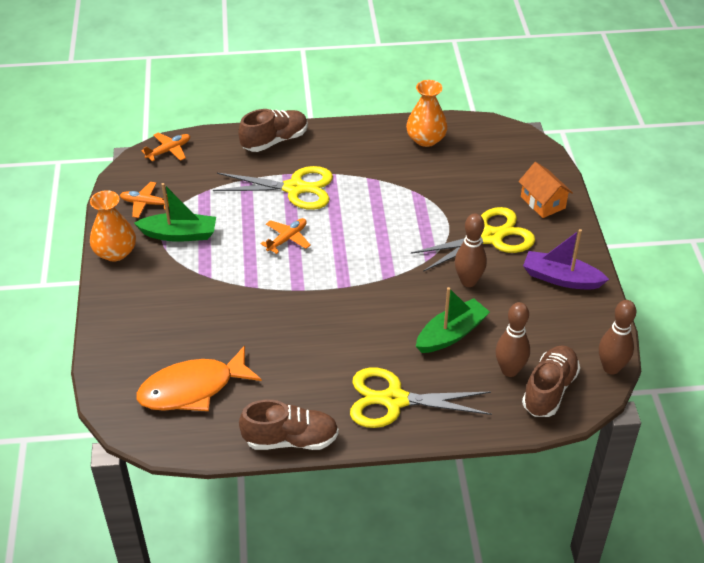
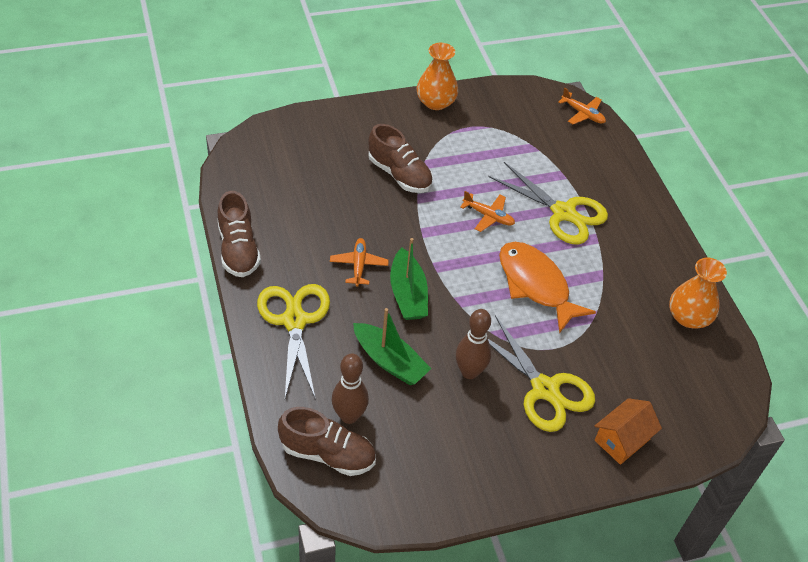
camera: 75 degrees right, 5 degrees up
(146, 203) = (504, 111): orange plane -> orange plane (359, 265)
(179, 234) = (471, 139): green boat -> green boat (408, 294)
(192, 389) = (286, 177): orange fish -> orange fish (535, 285)
(275, 141) = (630, 188): brown shoe -> brown shoe (399, 174)
(295, 188) = (563, 213): yellow scissors -> yellow scissors turned 45 degrees counterclockwise
(561, 278) = (498, 462): purple boat -> none
(611, 368) = (370, 515): brown bowling pin -> none

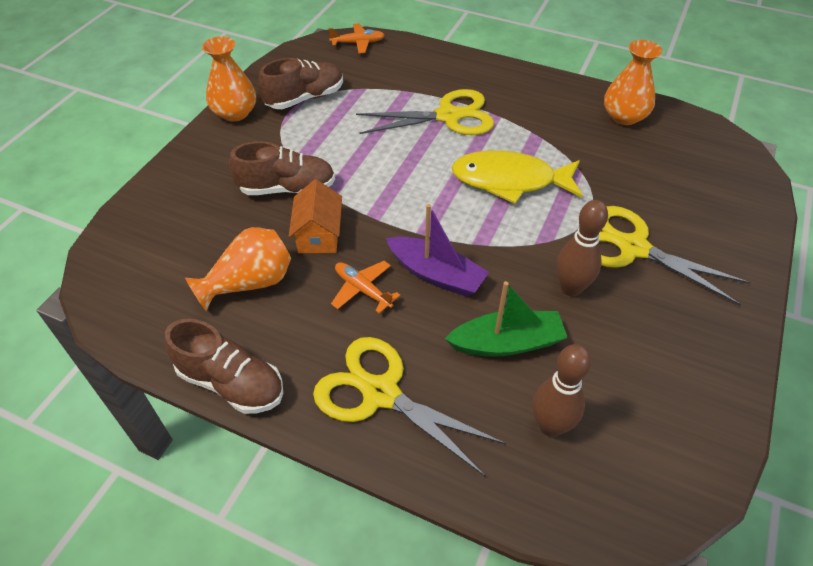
camera: 45 degrees left, 0 degrees up
(310, 210) = (250, 283): none -> orange vase
(328, 454) = (588, 481): brown shoe -> brown shoe (305, 98)
(408, 294) = (436, 274): green boat -> purple boat
(488, 216) = (403, 162): orange plane -> none
(535, 285) = (509, 180): orange fish -> yellow fish
(545, 389) = (632, 248): yellow scissors -> yellow scissors turned 150 degrees counterclockwise
(622, 440) = (725, 233): orange house -> orange house (319, 235)

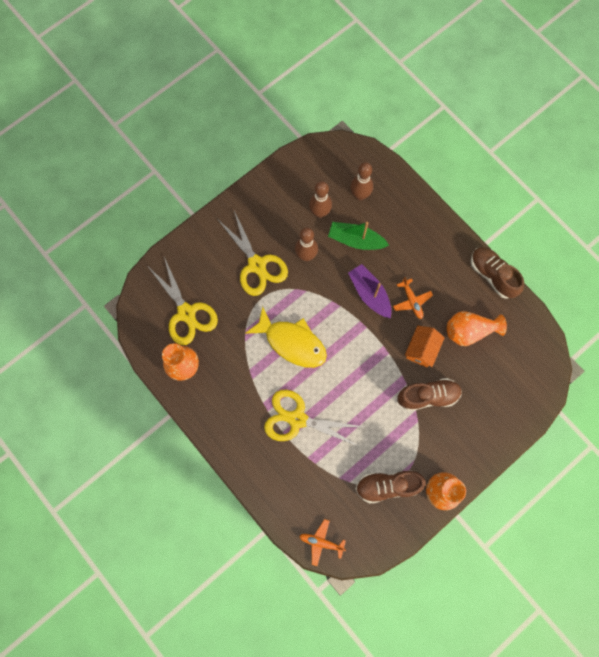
camera: 155 degrees left, 25 degrees up
(287, 188) = (428, 396): brown shoe -> brown shoe turned 150 degrees clockwise
(380, 393) = (426, 241): yellow scissors -> yellow scissors (186, 313)
(599, 363) = (320, 212): none -> brown bowling pin

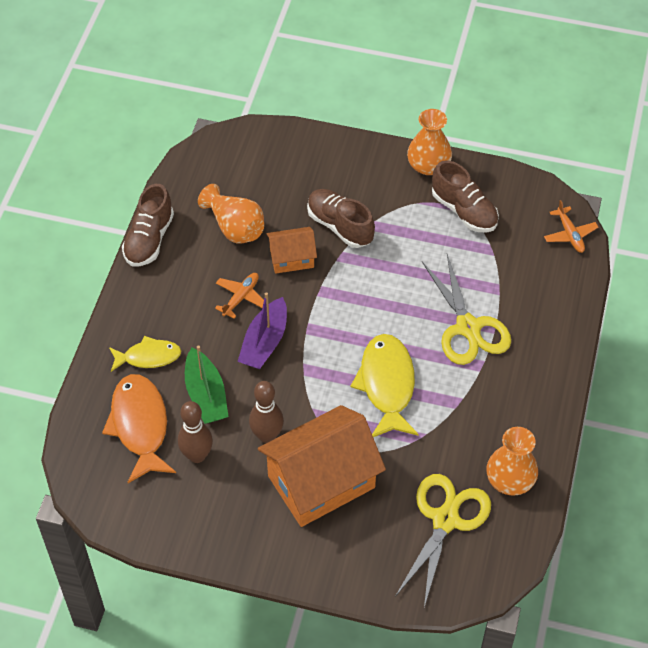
camera: 125 degrees left, 20 degrees down
(257, 265) = (321, 482): yellow scissors -> orange house
(360, 195) = (140, 425): brown bowling pin -> orange fish
(403, 225) = (148, 357): none -> yellow fish

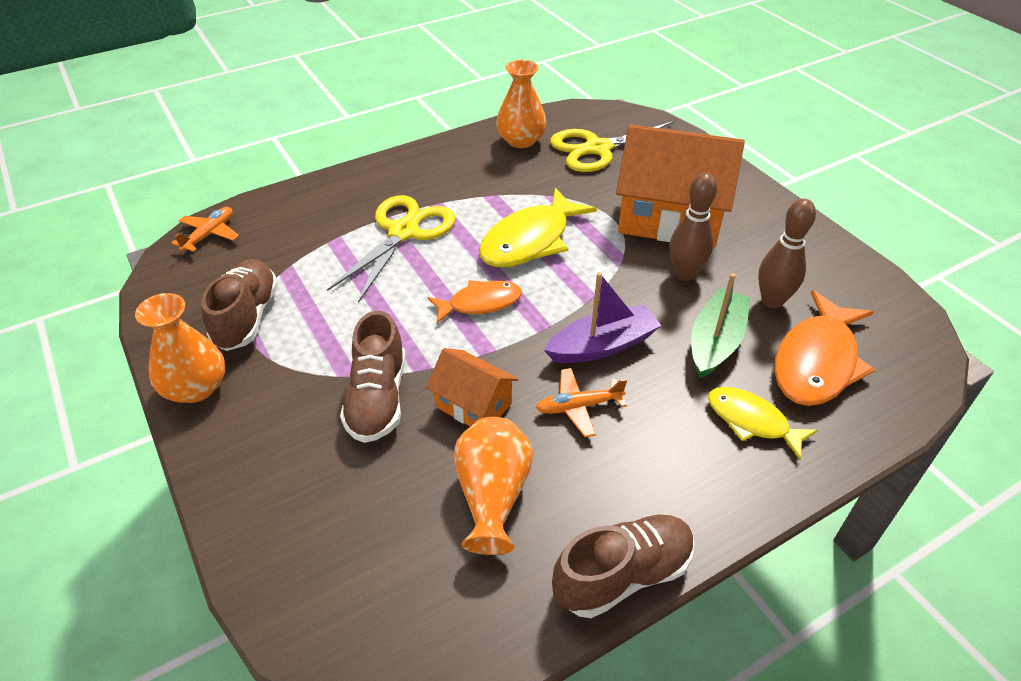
camera: 135 degrees left, 10 degrees down
(359, 316) = (480, 303): none -> orange fish

